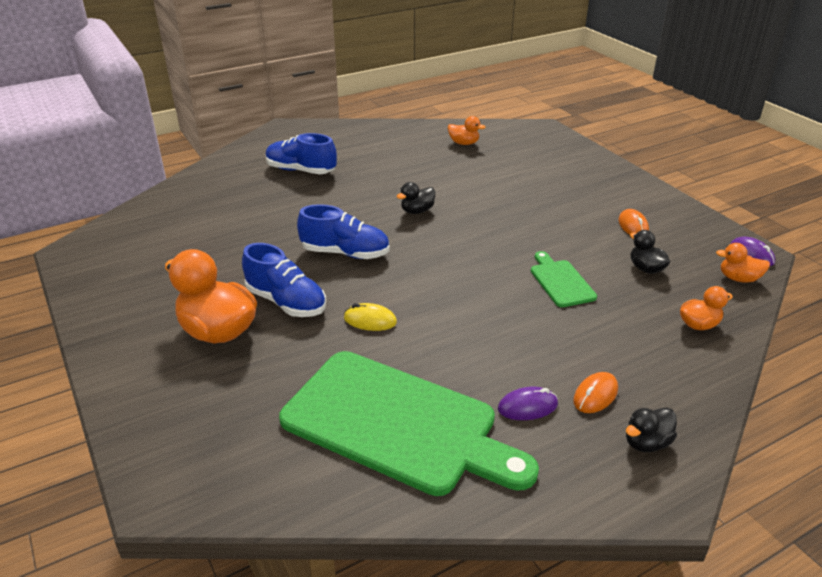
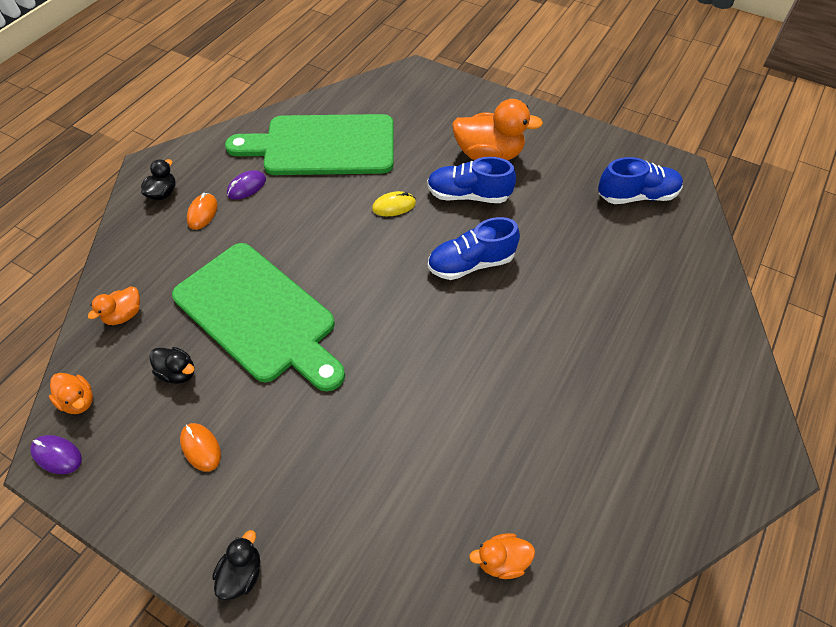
camera: 150 degrees right, 20 degrees up
(301, 170) = (638, 369): blue shoe -> blue shoe (636, 196)
(417, 211) = (453, 357): black duck -> black duck (242, 573)
(561, 281) = (259, 315): green cutting board -> green cutting board, size x2.24
(738, 278) = (78, 401): orange duck -> orange duck turned 60 degrees clockwise

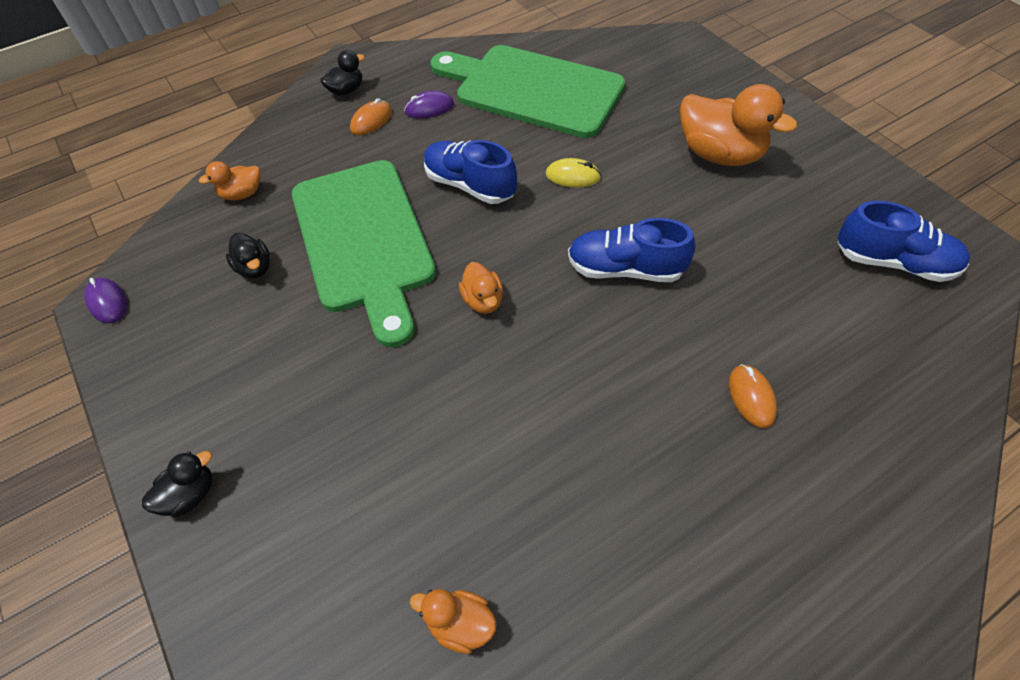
camera: 30 degrees right, 0 degrees up
(78, 401) = (155, 259): orange duck -> orange duck (483, 300)
(201, 448) = (230, 350): orange mouse -> orange mouse (751, 397)
(468, 195) = (668, 192): blue shoe -> blue shoe (470, 185)

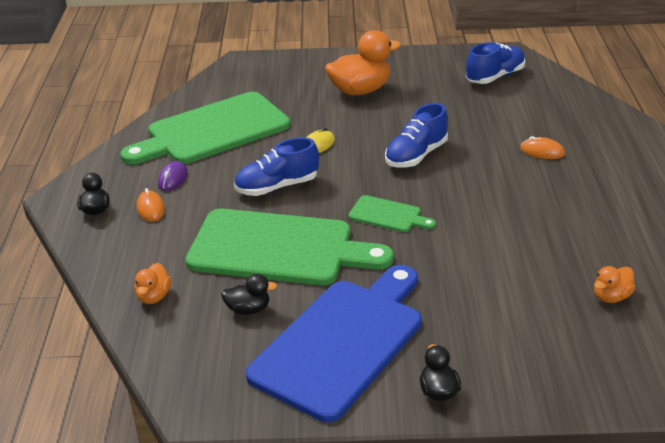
camera: 60 degrees left, 20 degrees down
(107, 302) = (198, 403): purple mouse -> none
(237, 368) = (342, 342): none -> blue cutting board
(483, 300) = (388, 215): orange duck -> green cutting board

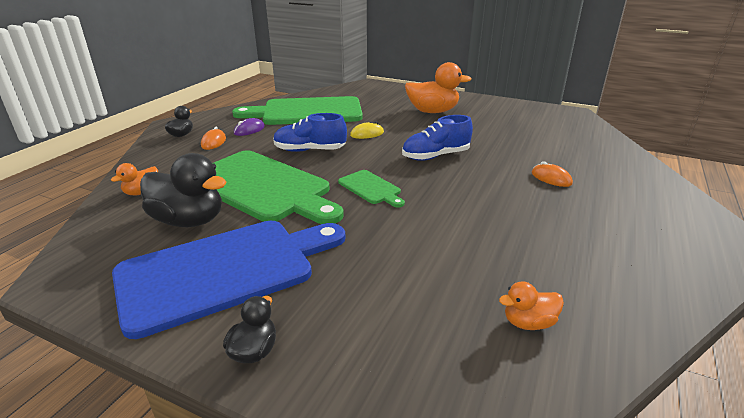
camera: 25 degrees right, 5 degrees down
(248, 309) = (189, 221): black duck -> black duck, size x1.96
(495, 77) = (549, 124): blue shoe -> none

